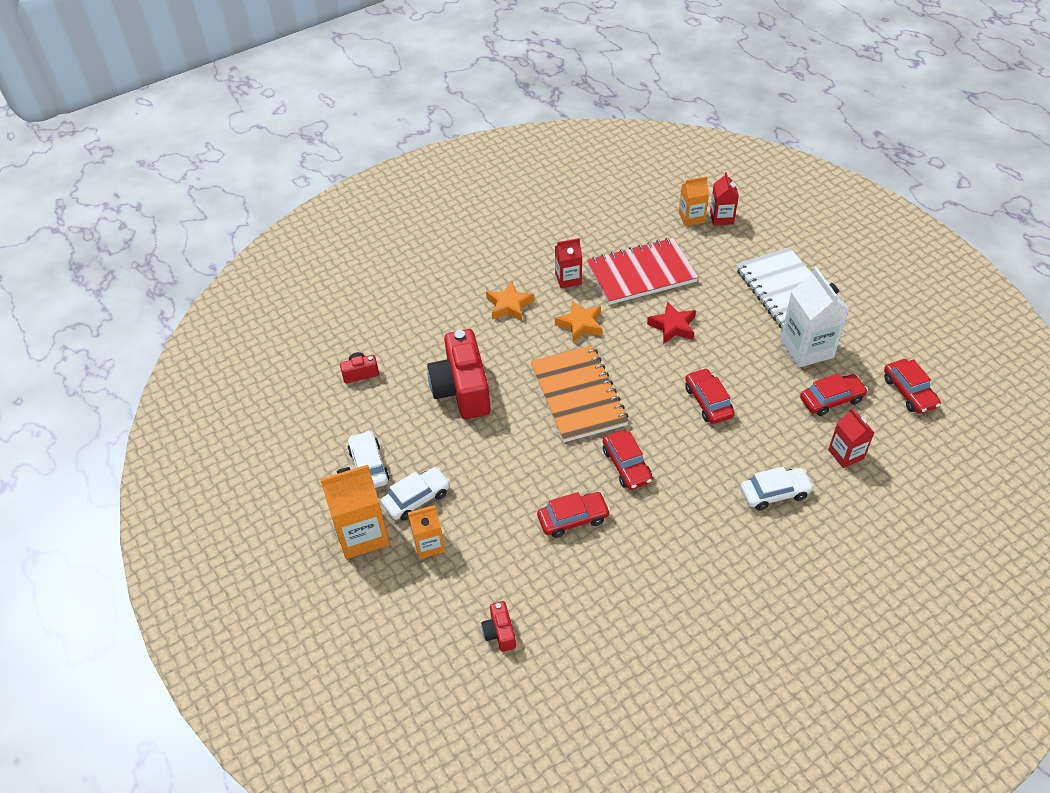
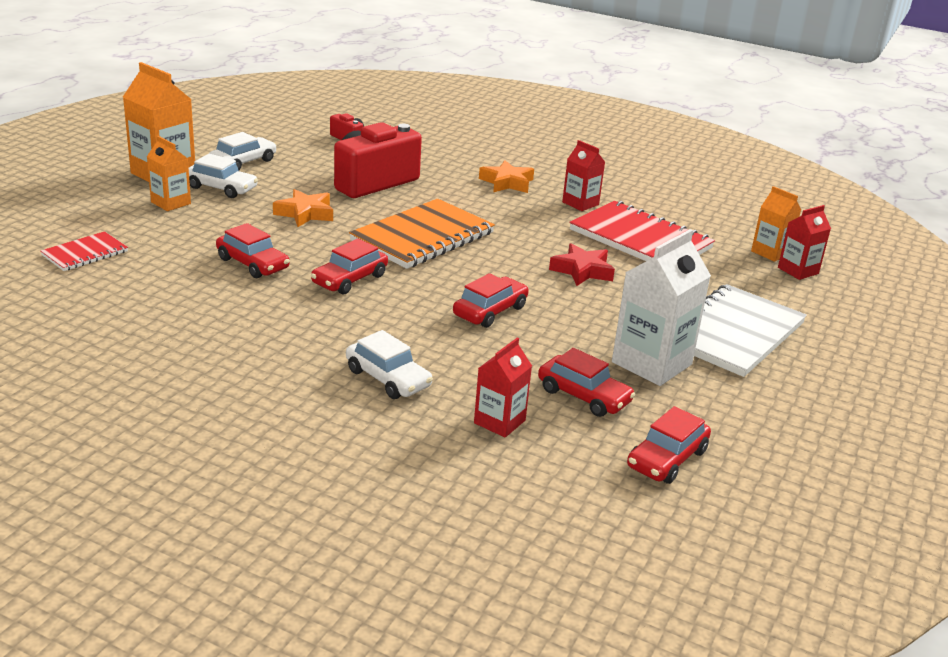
camera: 55 degrees right, 20 degrees down
(499, 632) = (85, 253): red camera -> red notebook
(580, 324) = (523, 220): orange star -> orange star (305, 213)

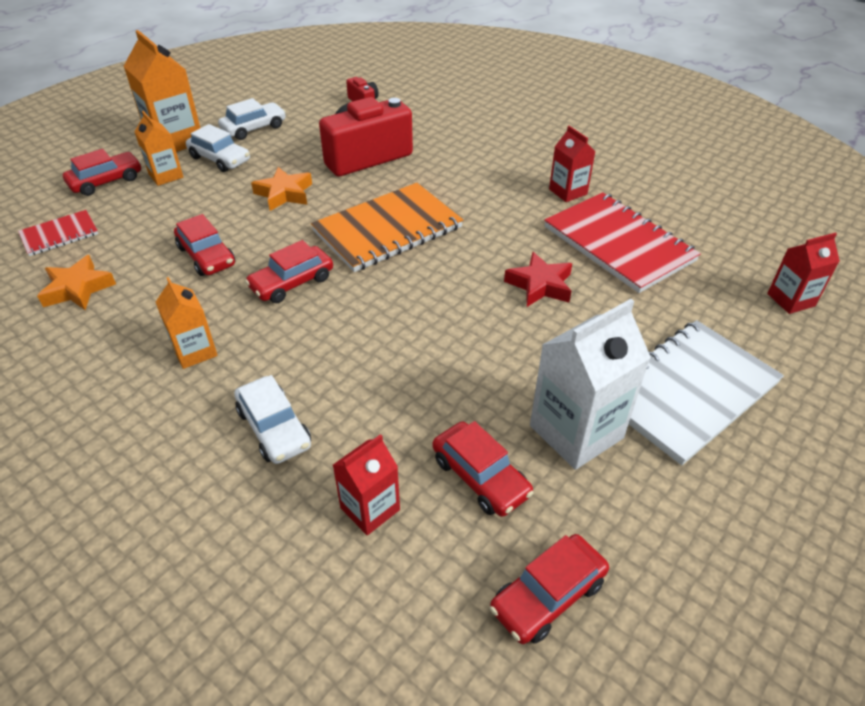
camera: 15 degrees right, 15 degrees up
(490, 311) = (420, 337): red car -> red car (106, 181)
(507, 183) = (500, 161): orange star -> orange star (78, 289)
(770, 252) = (764, 271): orange carton -> orange carton (195, 351)

